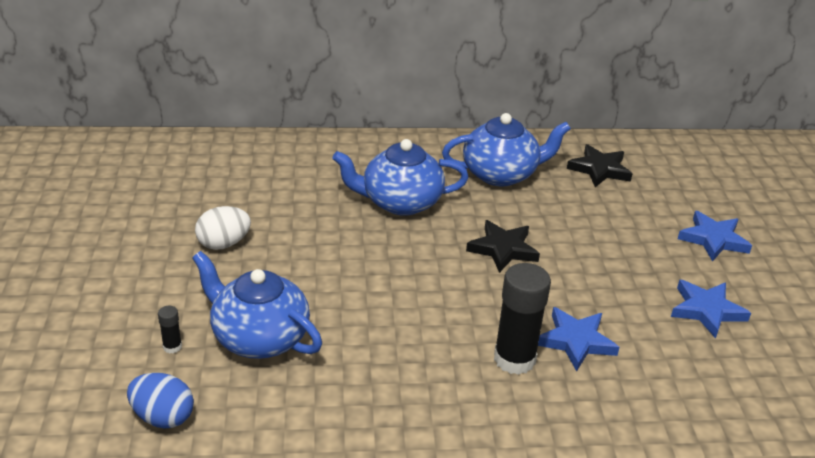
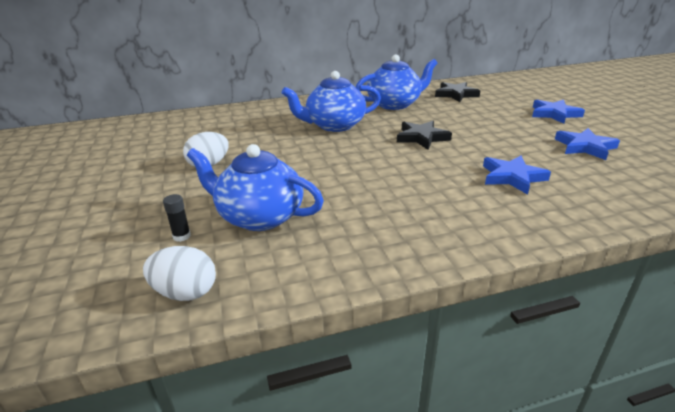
camera: 10 degrees left, 5 degrees down
(163, 417) = (185, 293): blue egg -> white egg
(514, 359) = (475, 195): black glue stick -> none

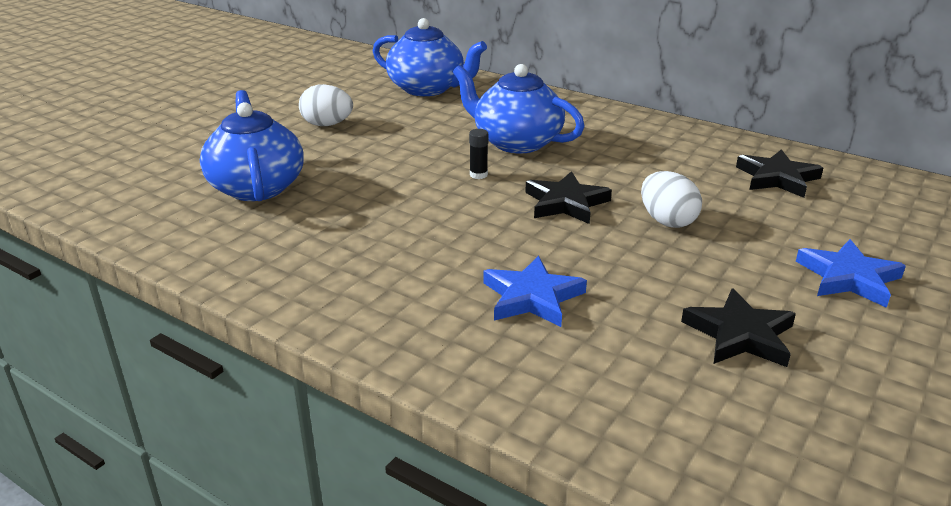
camera: 50 degrees right, 0 degrees up
(182, 236) = (190, 170): black glue stick -> black glue stick (478, 175)
(185, 293) = (115, 206): white egg -> white egg (667, 221)
(394, 104) = (652, 151): blue teapot -> blue teapot (427, 89)
(585, 147) = (740, 334): blue star -> black star

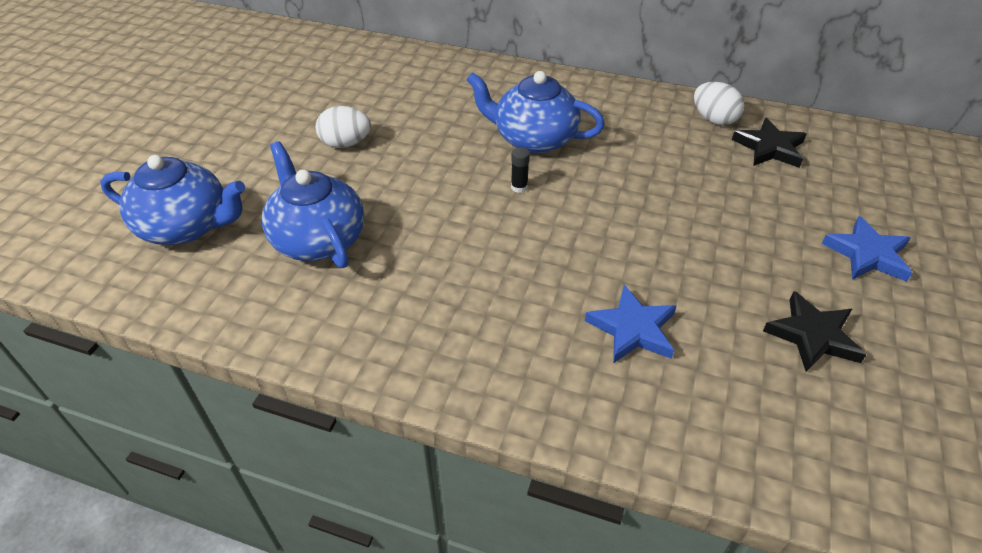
camera: 15 degrees left, 15 degrees up
(427, 89) = (419, 80): blue teapot -> blue teapot (187, 226)
(565, 203) = (610, 209): black star -> none
(667, 221) = (703, 216): white egg -> white egg (713, 119)

